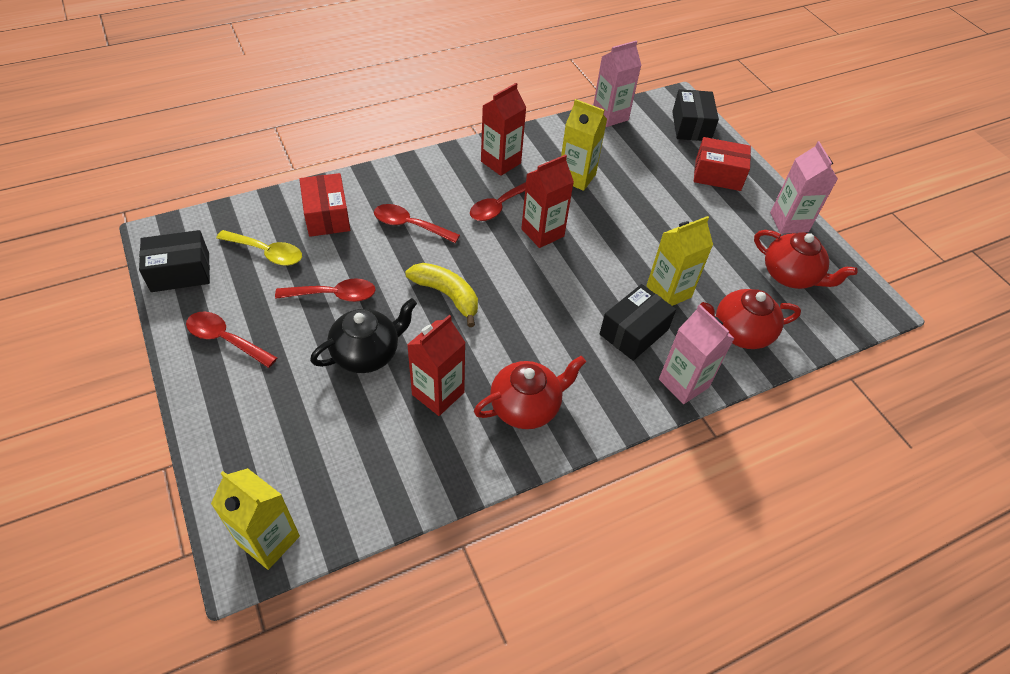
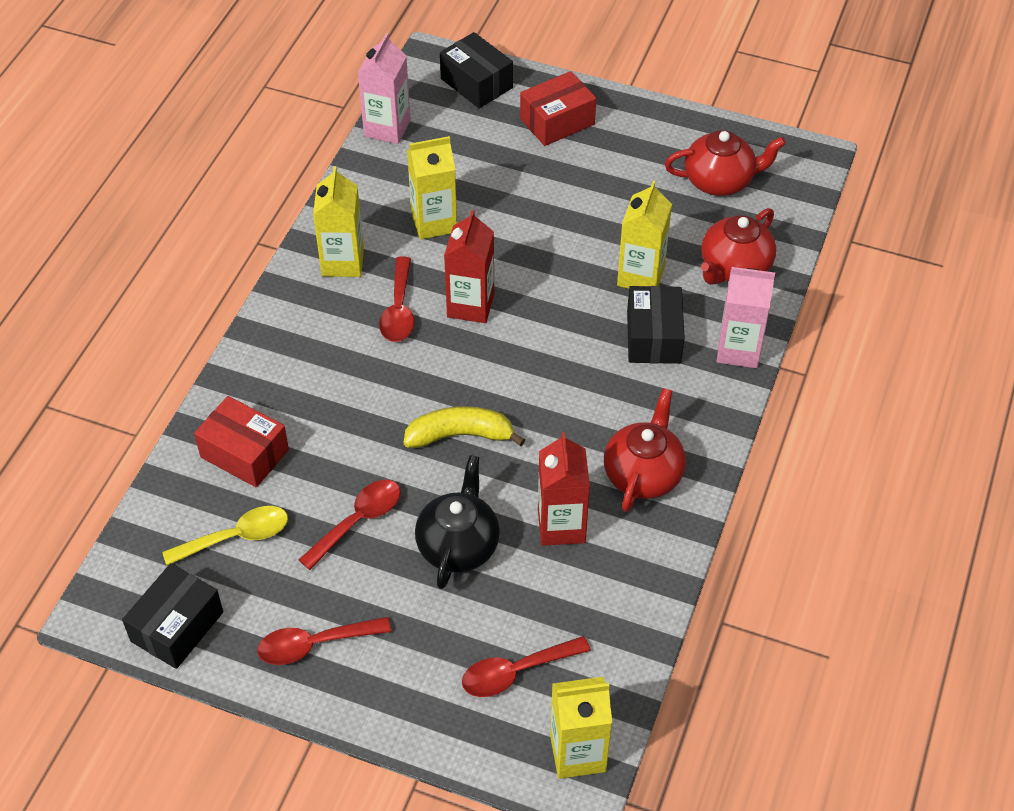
camera: 40 degrees left, 0 degrees up
(409, 225) = (339, 397): red spoon -> red spoon (516, 672)
(500, 162) = (343, 262): red carton -> yellow carton
(789, 222) = (666, 126): pink carton -> none

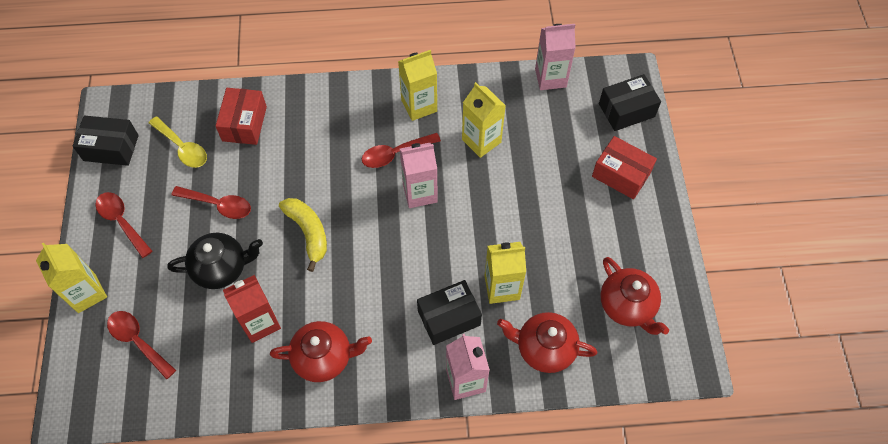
camera: 65 degrees right, 10 degrees up
(470, 305) = (420, 193): red carton -> pink carton
(476, 83) = (626, 110): black box -> black box turned 45 degrees clockwise
(577, 753) = (90, 402): yellow carton -> yellow carton (86, 293)

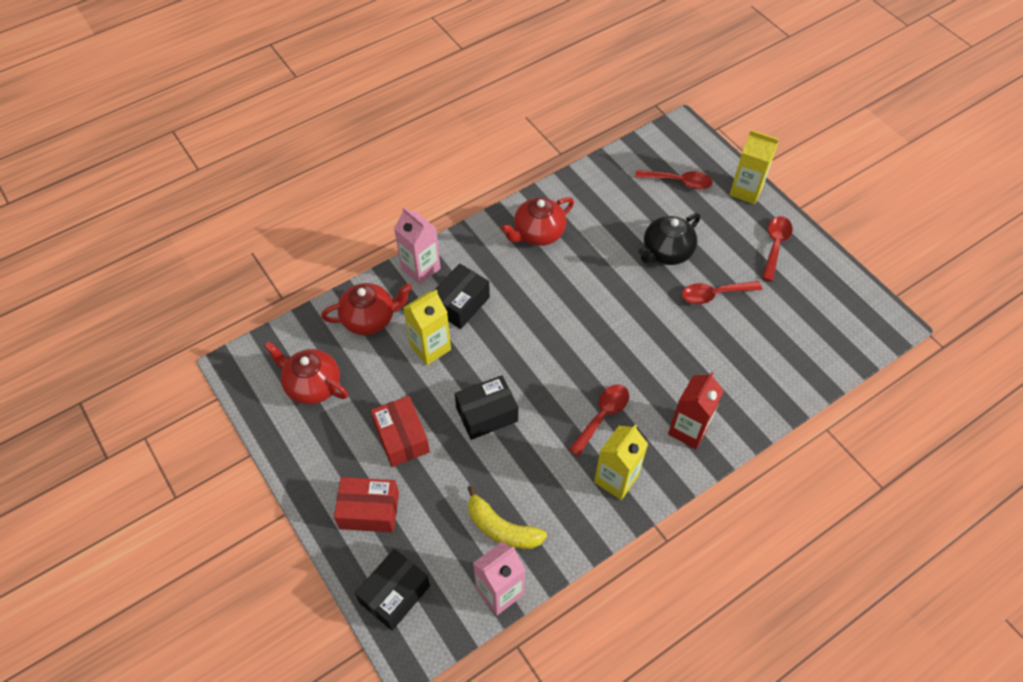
camera: 150 degrees right, 5 degrees down
(111, 148) = (847, 293): black box -> black box (487, 414)
(122, 221) = (775, 245): red spoon -> red spoon turned 90 degrees counterclockwise
(182, 148) = (791, 324): yellow spoon -> none
(244, 123) = (761, 372): red box -> red box (402, 438)
(260, 322) = (603, 232): red carton -> red carton (688, 429)
(308, 232) = (622, 310): yellow banana -> yellow banana (501, 528)
(420, 193) = (553, 391): pink carton -> none
(481, 141) = (529, 473): yellow carton -> none

